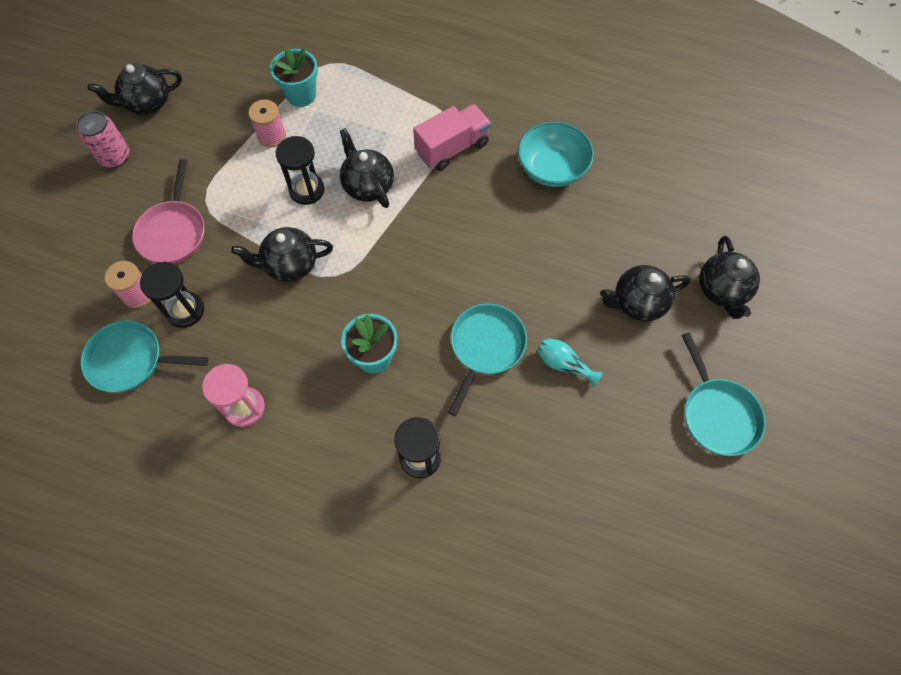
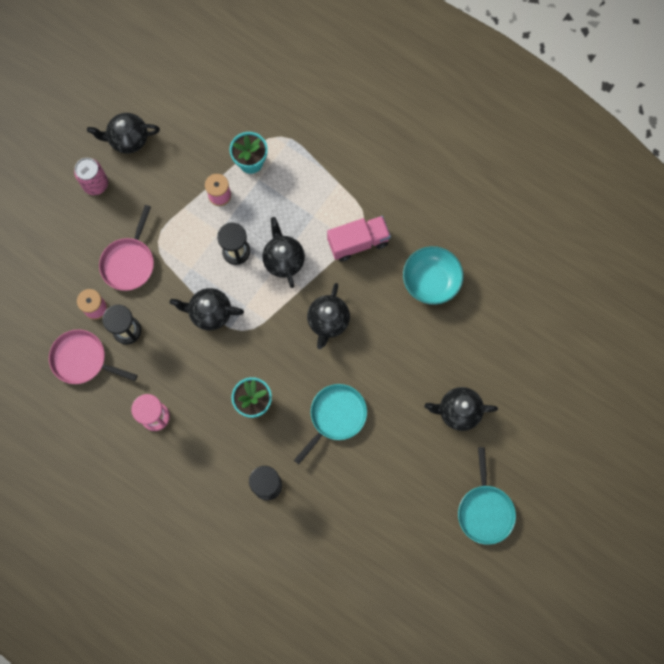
camera: 15 degrees right, 10 degrees up
(131, 360) = (83, 360): turquoise pan -> pink pan
(563, 364) = (388, 444): turquoise vase -> none
(721, 290) = (525, 418): black teapot -> black teapot (328, 321)

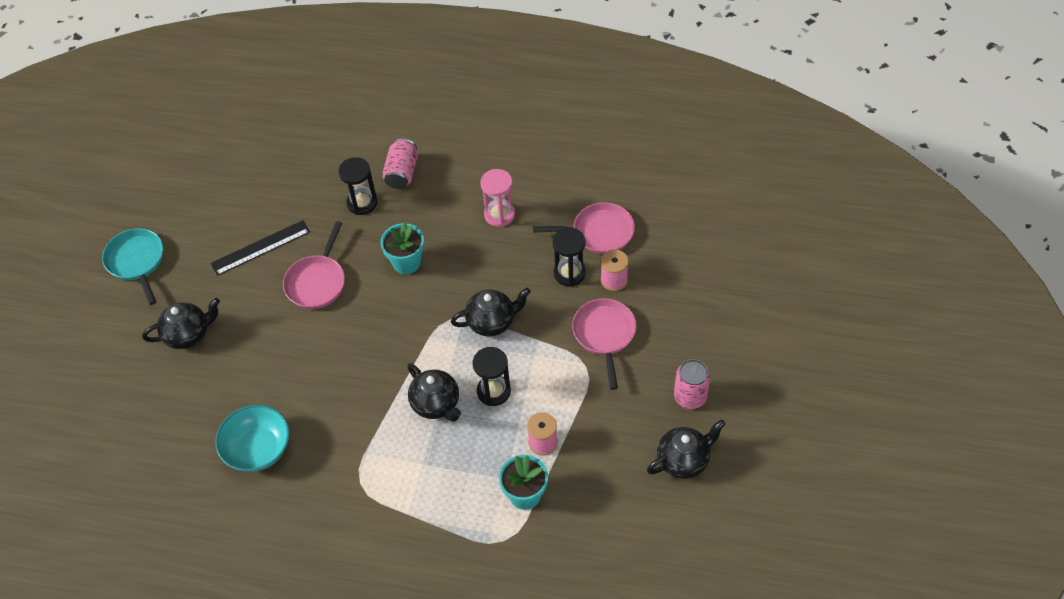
camera: 160 degrees right, 20 degrees down
(219, 504) = (402, 173): none -> pink can
(328, 321) = (360, 363): black teapot -> none
(335, 416) = (317, 282): turquoise pan -> pink pan
(358, 242) = (358, 456): pink truck -> none
(372, 476) = (260, 247): none -> black ruler

